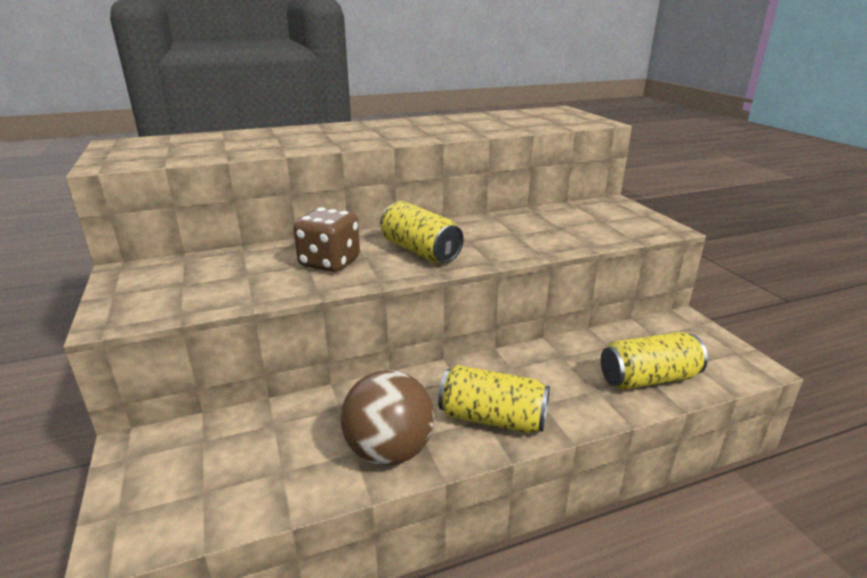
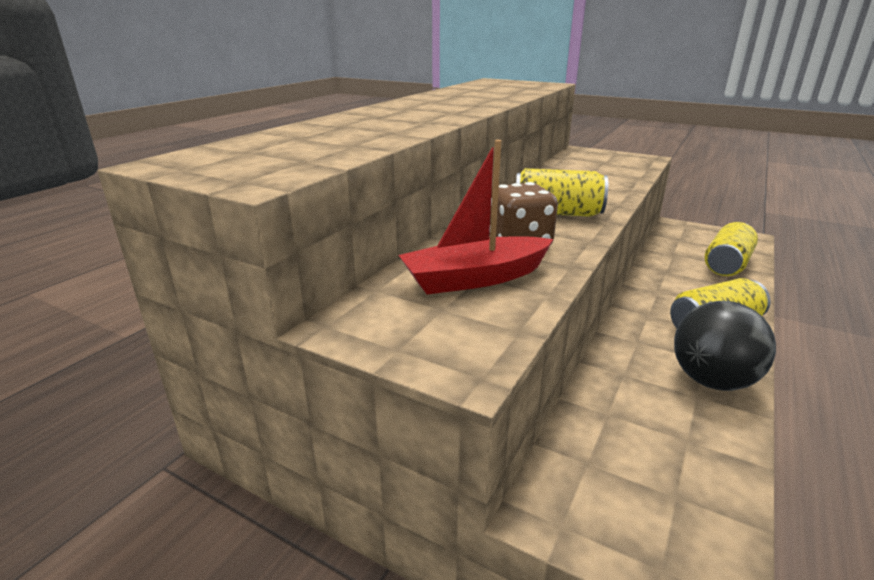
camera: 40 degrees left, 0 degrees up
(242, 274) = (475, 278): none -> red boat
(389, 451) = (711, 381): brown ball -> black ball

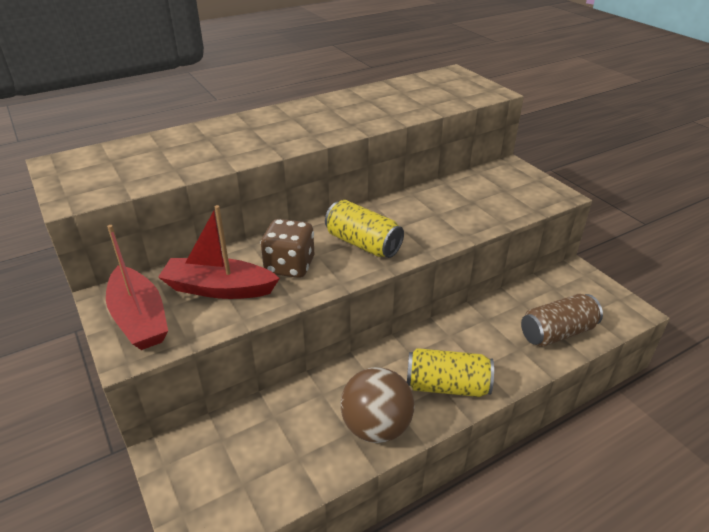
camera: 30 degrees right, 10 degrees up
(423, 331) = (139, 318): none -> red boat
(711, 381) = (376, 427): black ball -> brown ball
(727, 264) = (557, 333): yellow can -> brown can

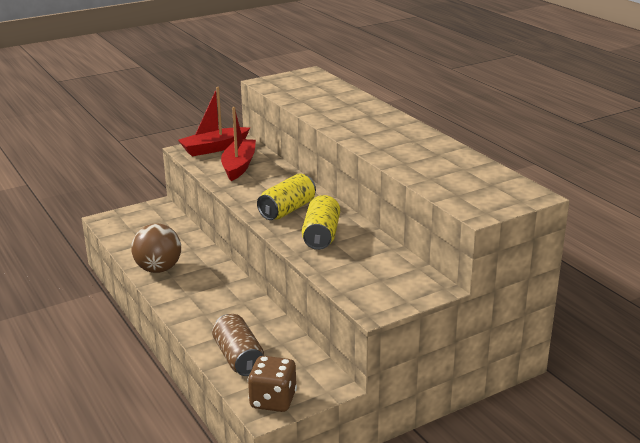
camera: 90 degrees right, 10 degrees down
(290, 266) = (261, 185): brown dice -> brown dice (273, 400)
(447, 386) = (188, 297): yellow can -> yellow can (321, 235)

